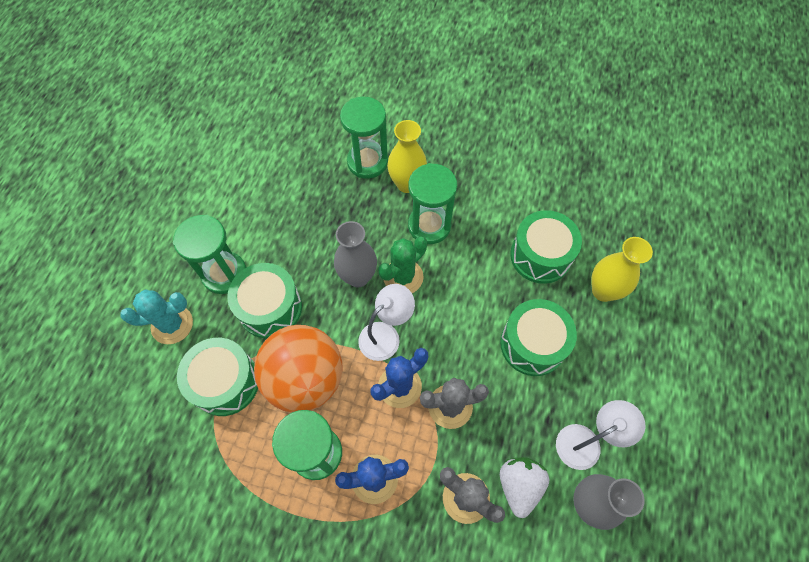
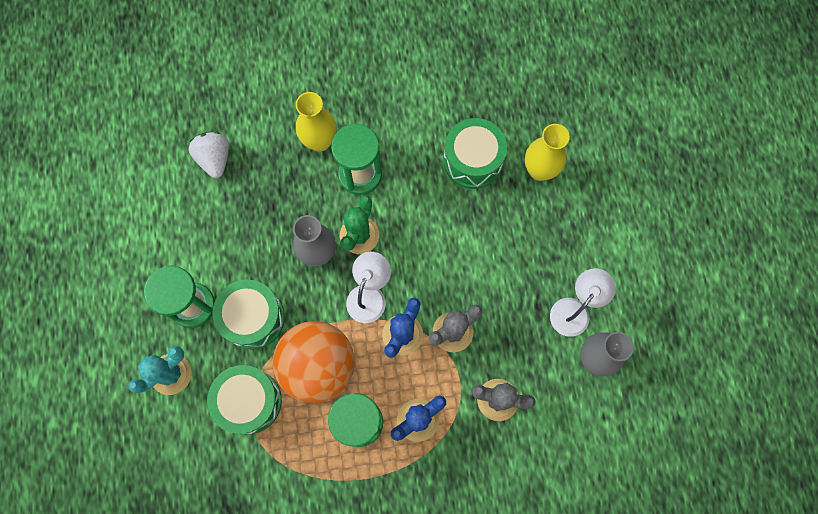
camera: 25 degrees left, 10 degrees up
(367, 162) = (271, 134): green hourglass -> none
(519, 485) = (535, 370): white strawberry -> white strawberry (215, 159)
(532, 344) = (498, 246): green drum -> none

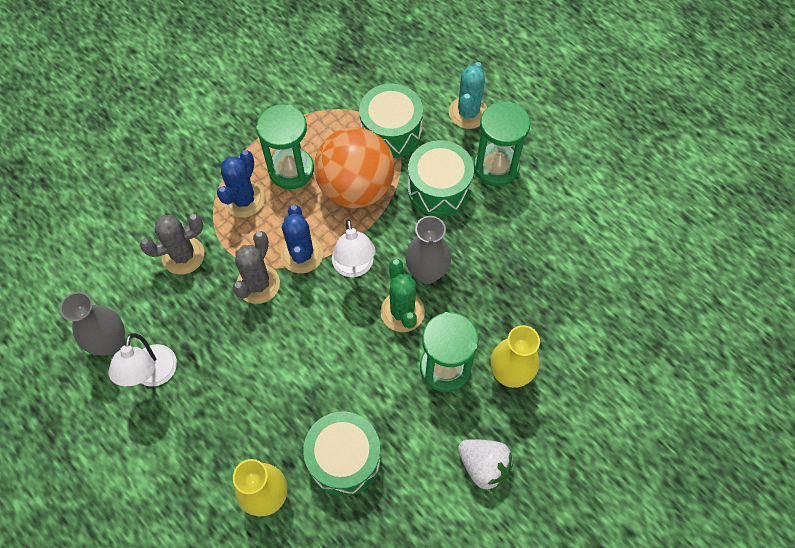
camera: 145 degrees right, 10 degrees down
(215, 159) = (589, 292): white strawberry -> white strawberry (484, 466)

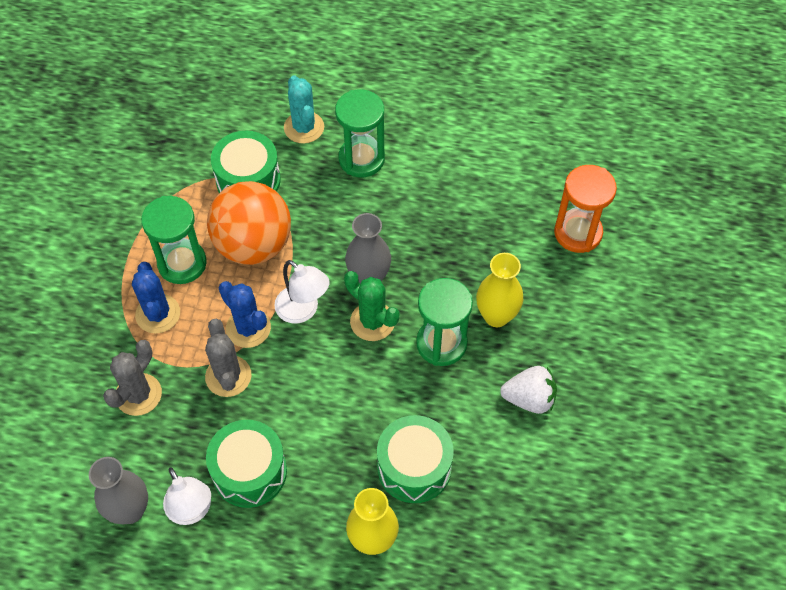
camera: 35 degrees left, 5 degrees down
(439, 188) = (326, 204): green drum -> green drum (249, 471)
(638, 346) = (578, 233): none -> orange hourglass

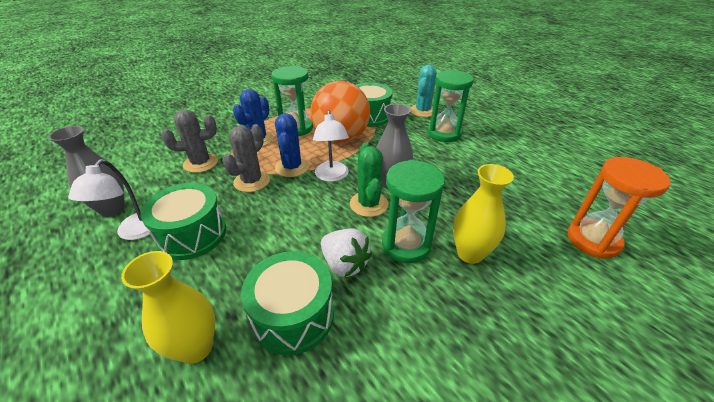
camera: 40 degrees right, 20 degrees down
(529, 398) = (450, 335): white strawberry -> white strawberry (345, 264)

